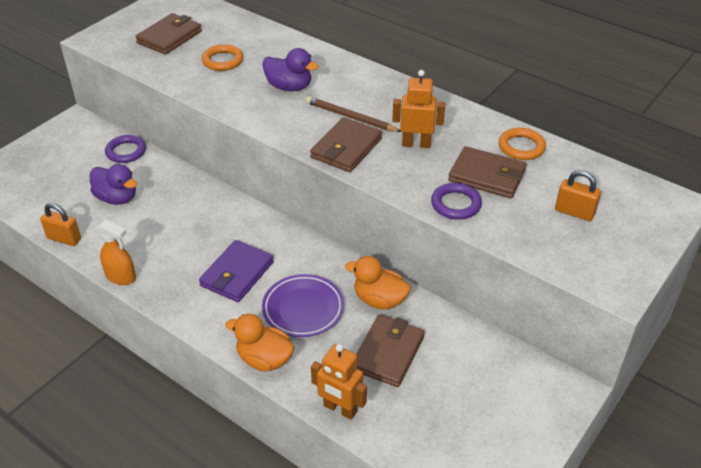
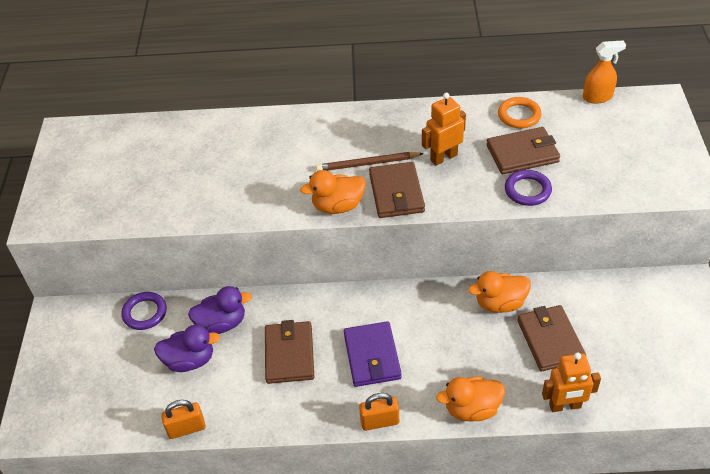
camera: 35 degrees left, 5 degrees up
(121, 277) = (280, 426): orange spray bottle -> orange spray bottle (597, 97)
(169, 37) = (115, 178): brown wallet -> brown wallet (289, 354)
(223, 61) = (195, 173): orange ring -> none
(289, 87) = (285, 165): purple duck -> purple duck (222, 323)
(291, 133) = (338, 206): none -> orange duck
(303, 309) = (454, 349): purple plate -> none
(574, 212) = (609, 147): orange padlock -> orange padlock (379, 422)

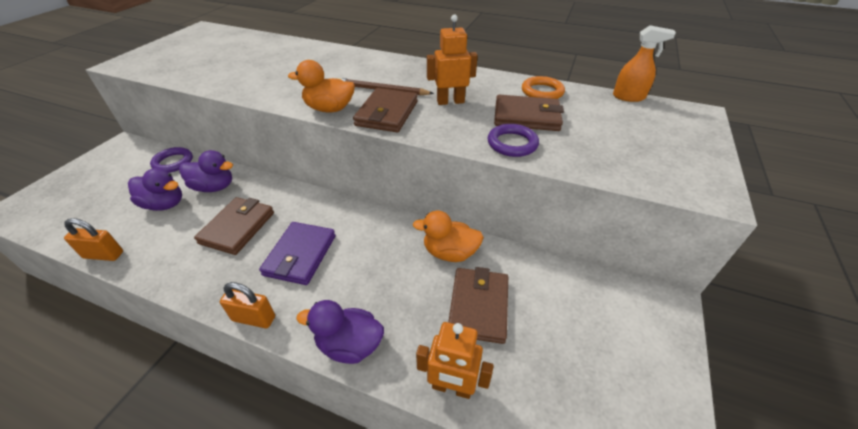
camera: 20 degrees right, 5 degrees down
(472, 409) = (349, 345): orange duck -> purple duck

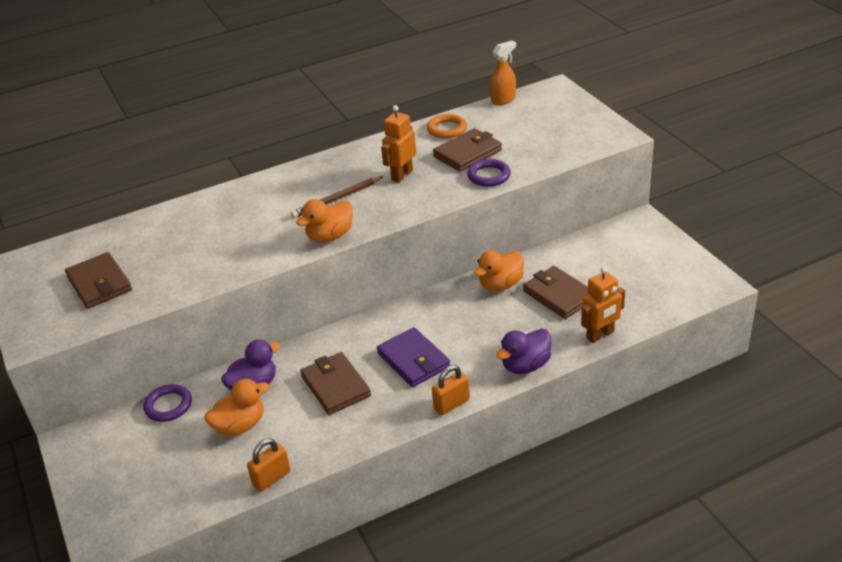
camera: 45 degrees left, 5 degrees down
(164, 204) = (240, 425): purple duck -> orange duck
(387, 113) = (377, 211): brown wallet -> brown wallet (99, 283)

